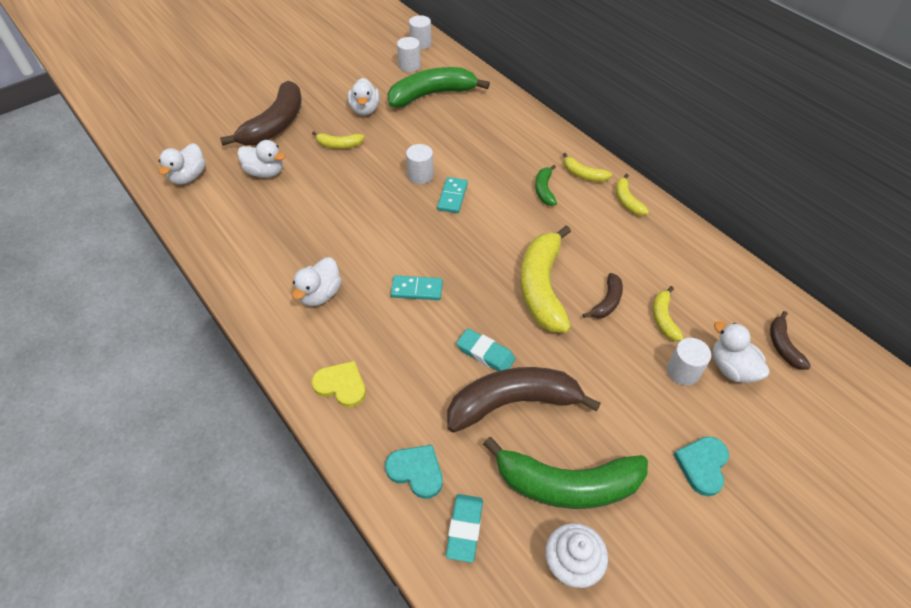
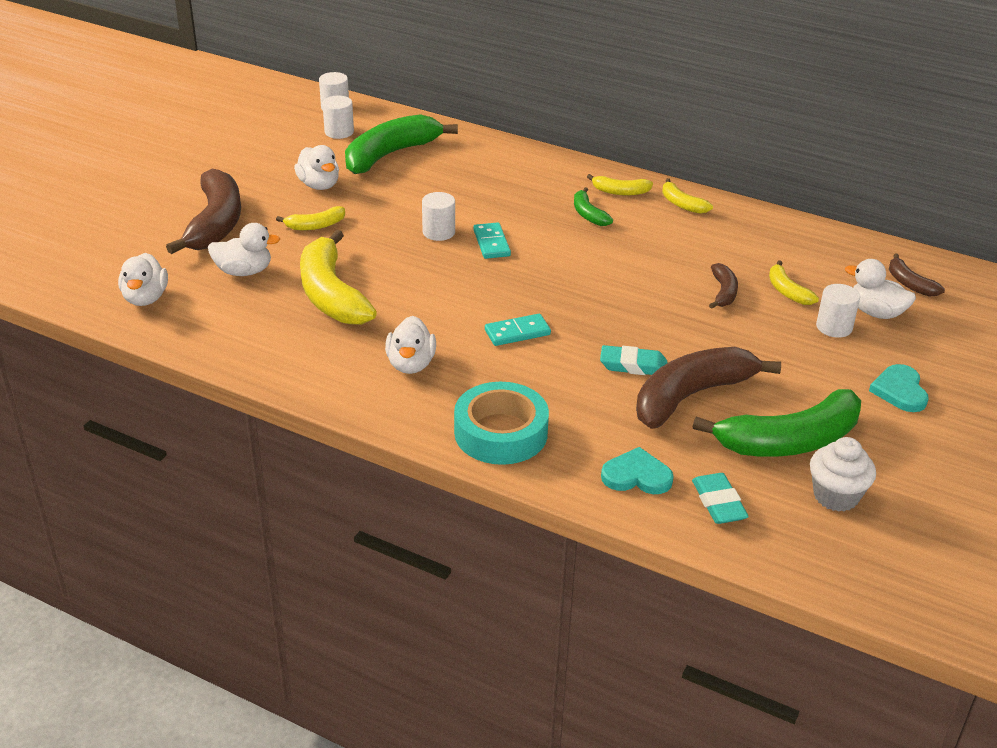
camera: 25 degrees left, 15 degrees down
(341, 385) = (501, 433): yellow heart -> turquoise tape
(542, 287) = (649, 297): yellow banana -> yellow banana (331, 294)

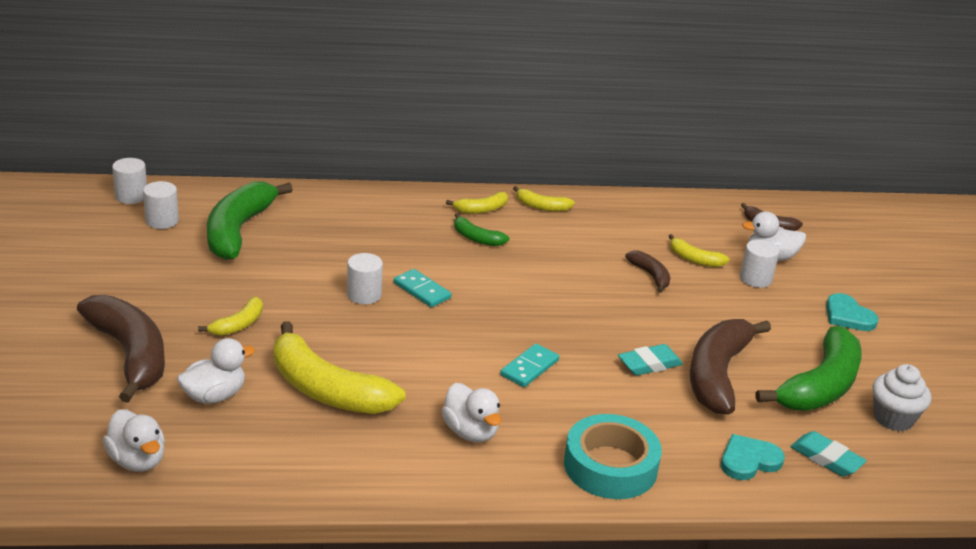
camera: 35 degrees left, 5 degrees down
(319, 185) = (198, 282): white duck -> none

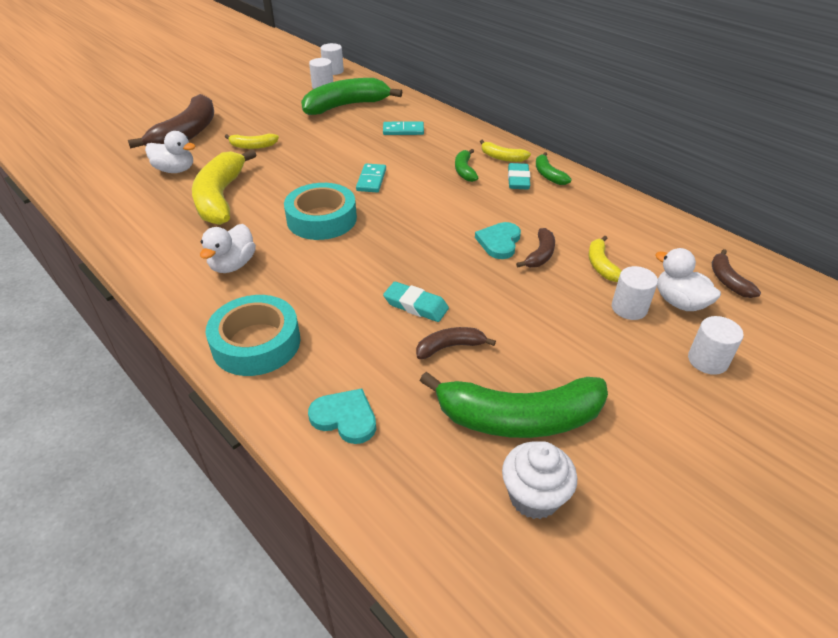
camera: 55 degrees right, 10 degrees up
(137, 460) = (93, 177): white duck -> none
(364, 295) = (337, 165): white cylinder -> white cylinder (707, 360)
(455, 349) = (322, 219): none -> turquoise tape
(529, 368) = (338, 255): turquoise domino -> turquoise domino (403, 130)
(541, 206) = (548, 175): yellow banana -> green banana
(717, 375) = (450, 347): brown banana -> brown banana, size x0.48
(826, 458) = (405, 470): turquoise eraser -> turquoise eraser (518, 180)
(848, 316) = (666, 390): turquoise heart -> turquoise heart (499, 242)

